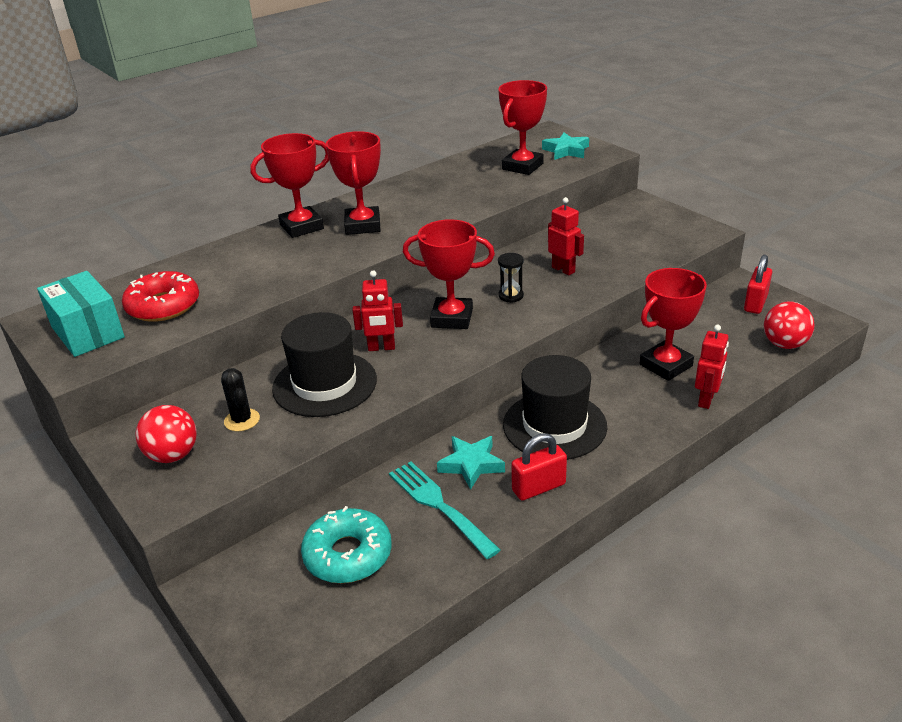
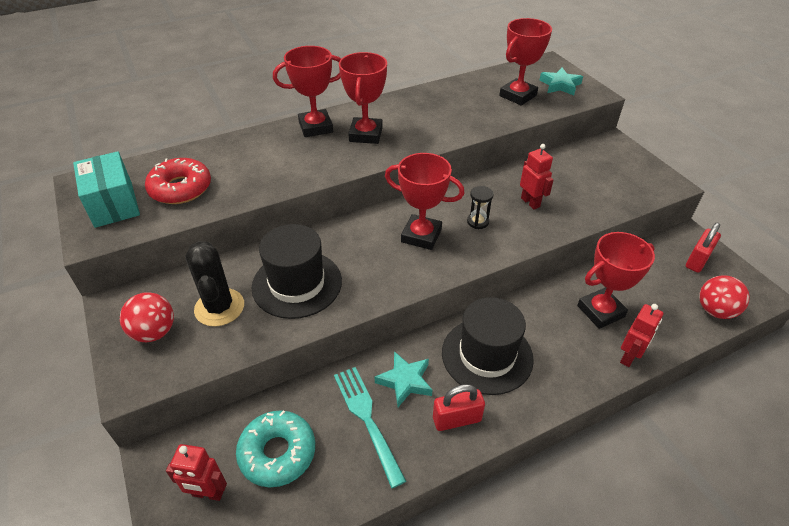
camera: 10 degrees right, 10 degrees up
(242, 420) = (219, 307): black cactus -> black cactus, size x1.62
(381, 348) = (354, 255): red robot -> red robot (208, 493)

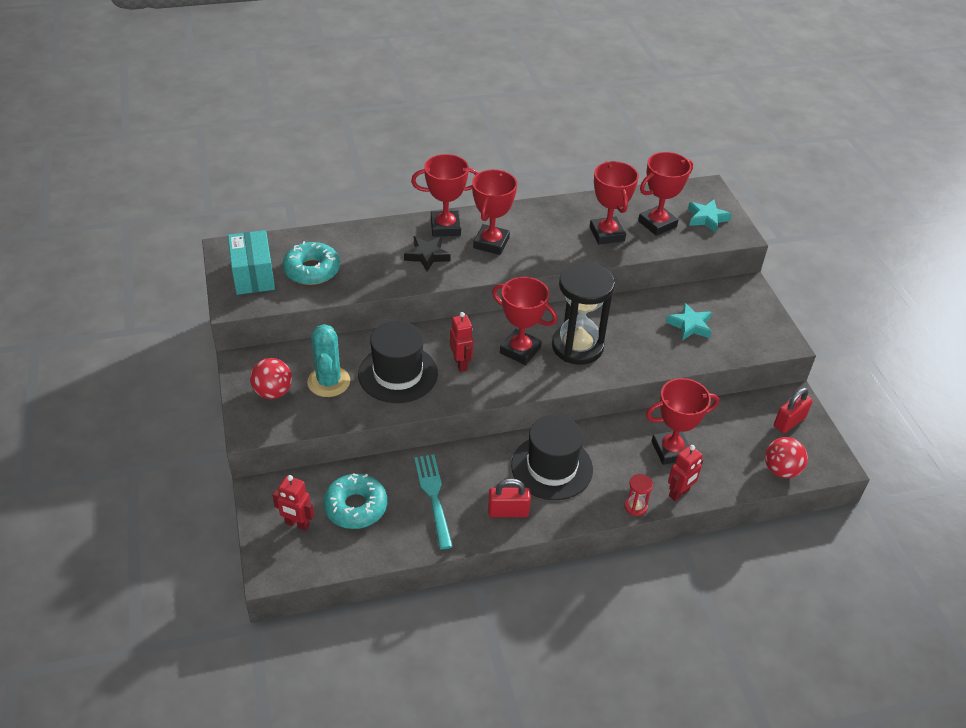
camera: 10 degrees right, 0 degrees up
(180, 188) = (312, 270): red donut -> turquoise donut
(219, 307) = (329, 382): black cactus -> turquoise cactus
(303, 156) = (427, 256): none -> black star
(405, 381) = (473, 474): turquoise star -> turquoise star (690, 325)
(475, 110) = (606, 234): none -> red trophy
(477, 222) = (577, 346): black hourglass -> black hourglass, size x2.49
(530, 202) = (635, 336): red robot -> red robot (461, 364)
(591, 382) = (635, 506): none -> red hourglass

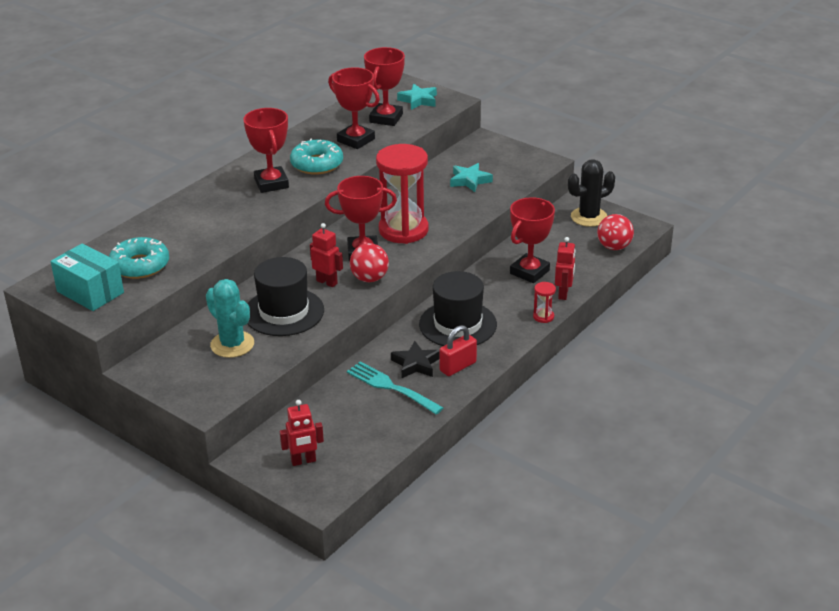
camera: 35 degrees left, 10 degrees down
(273, 392) = (192, 374): red ball -> red ball (369, 278)
(355, 507) = (338, 425): turquoise donut -> turquoise donut (317, 164)
(427, 256) = (228, 214): black star -> black star (416, 364)
(445, 227) = (219, 189): red trophy -> none
(577, 346) = (403, 230): black hourglass -> red hourglass
(789, 422) = (589, 217): red padlock -> black cactus

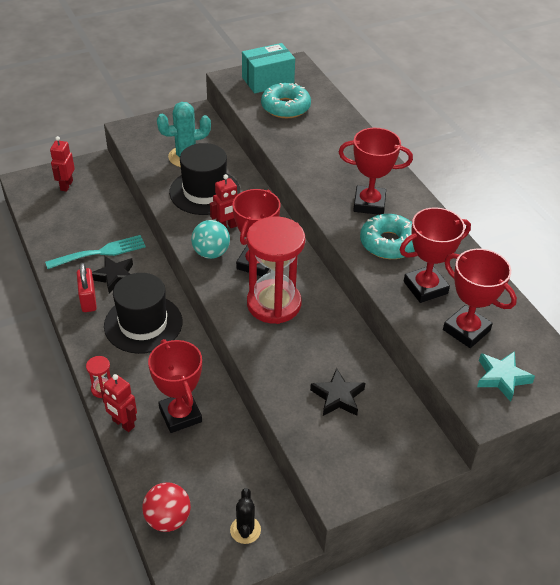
camera: 115 degrees right, 10 degrees up
(369, 278) = (211, 253): red ball -> turquoise ball
(469, 180) = (338, 397): turquoise star -> black star
(589, 217) = (245, 530): black cactus -> black cactus, size x0.62

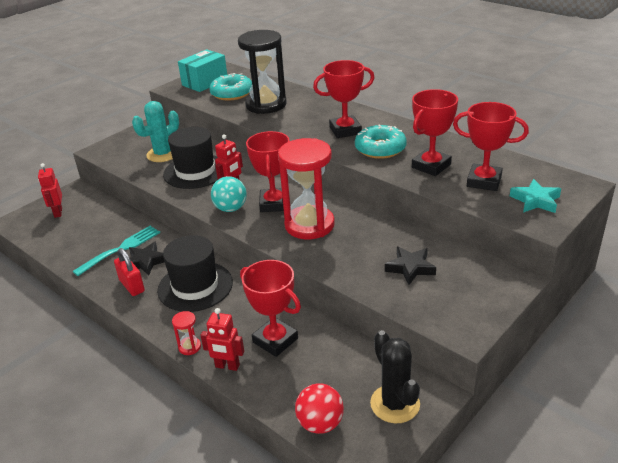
camera: 20 degrees left, 10 degrees down
(245, 530) = (395, 404): black cactus -> black cactus, size x1.62
(310, 136) = (266, 105): none -> black hourglass

